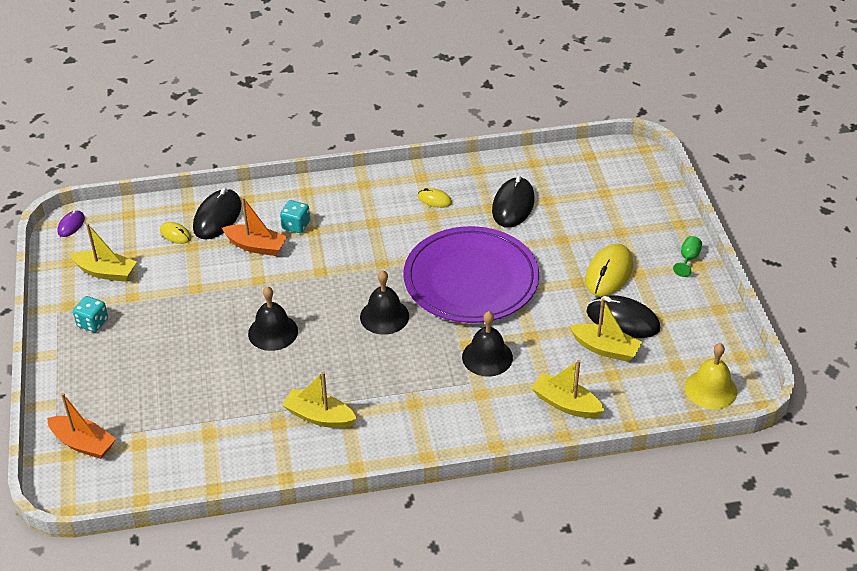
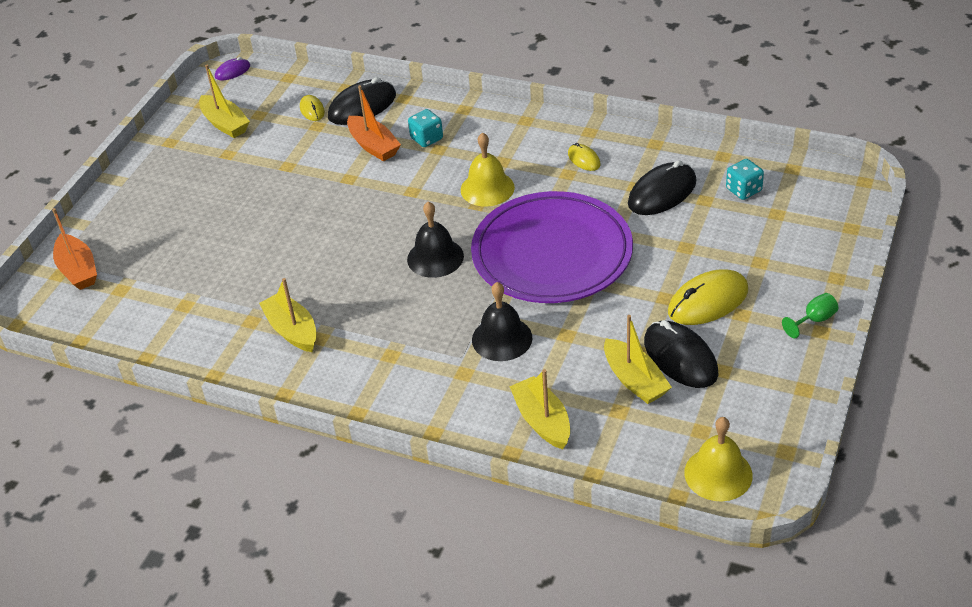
camera: 35 degrees right, 0 degrees up
(92, 323) = (176, 165): turquoise dice -> turquoise dice (743, 190)
(273, 332) = (319, 233): black bell -> none
(379, 248) = (487, 188): none -> yellow bell

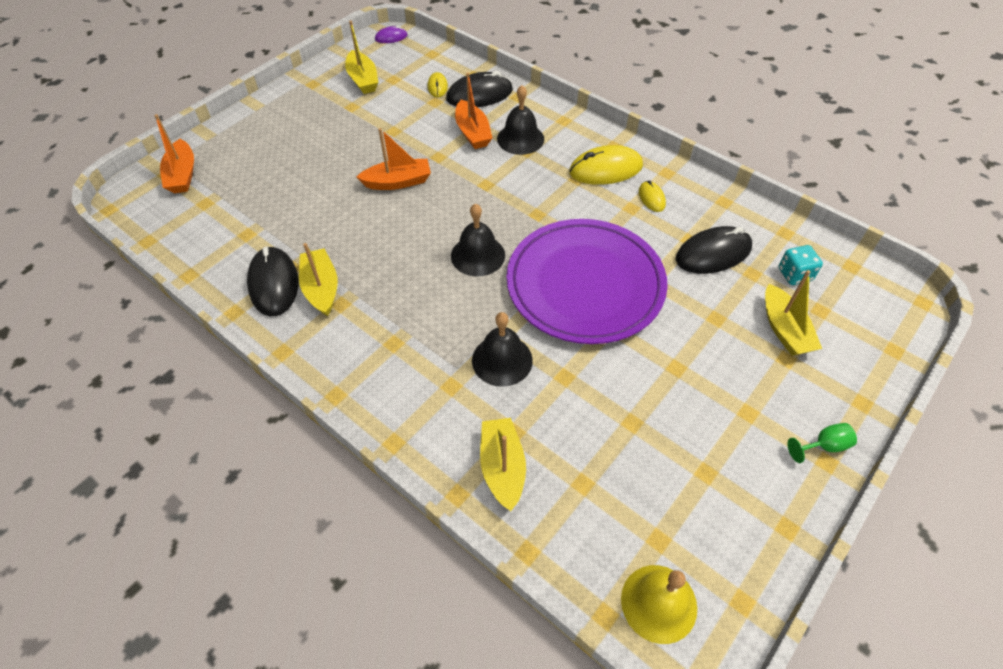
camera: 15 degrees right, 10 degrees up
(319, 214) = (398, 182): none -> orange boat
(426, 138) = (520, 138): turquoise dice -> black bell
(487, 188) = (553, 201): yellow bell -> none
(634, 380) = (612, 453): yellow boat -> yellow boat (784, 329)
(680, 358) = (668, 442): black mouse -> black mouse (273, 284)
(708, 301) = (718, 386): yellow mouse -> yellow mouse (605, 169)

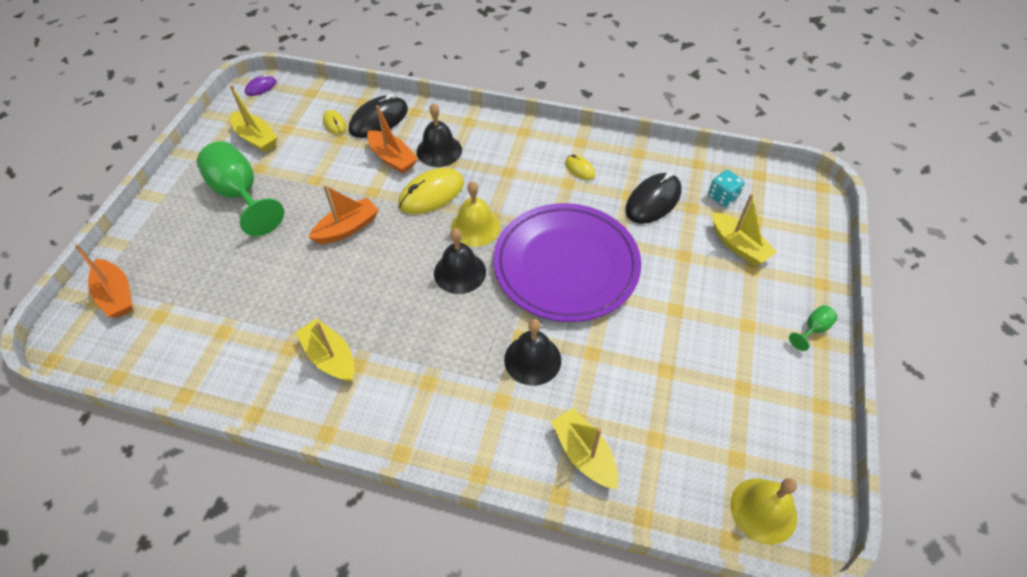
camera: 25 degrees left, 0 degrees up
(273, 284) = (279, 371): black mouse -> none
(324, 124) = (241, 195): none -> green goblet
(516, 219) = (475, 227): none -> yellow bell
(605, 169) = (528, 155): yellow mouse -> yellow mouse (431, 194)

